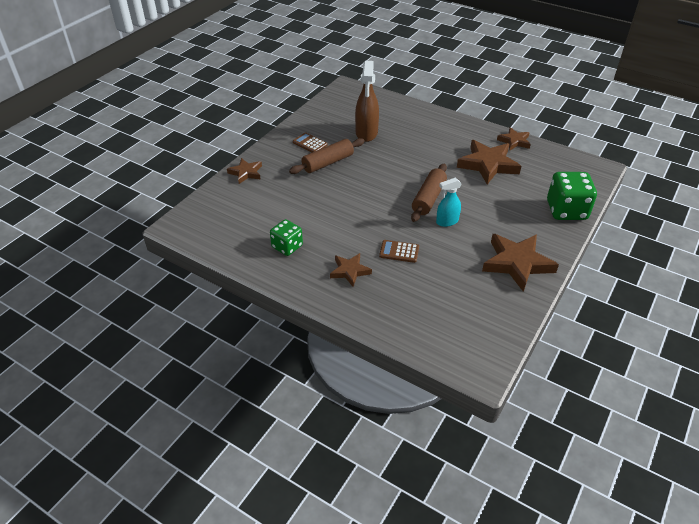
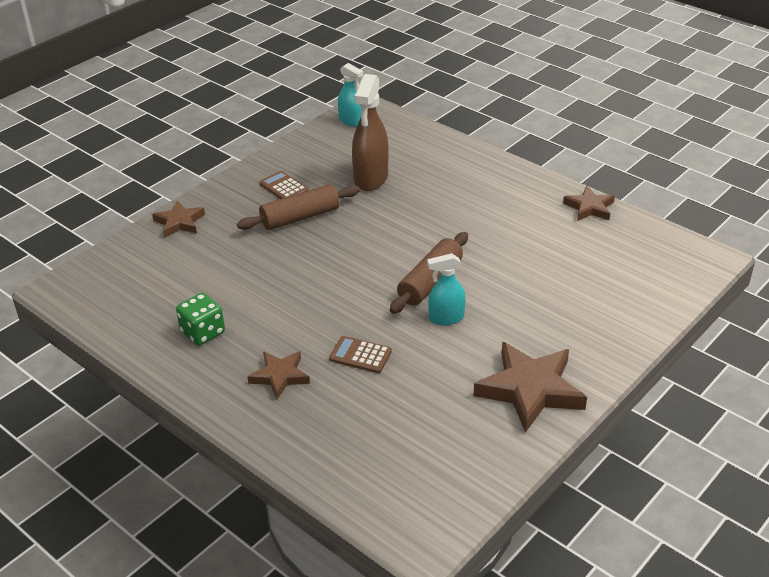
camera: 10 degrees right, 5 degrees down
(340, 96) = (351, 121): none -> turquoise spray bottle
(488, 165) = (537, 239): brown star -> none
(566, 210) = (634, 318): green dice -> none

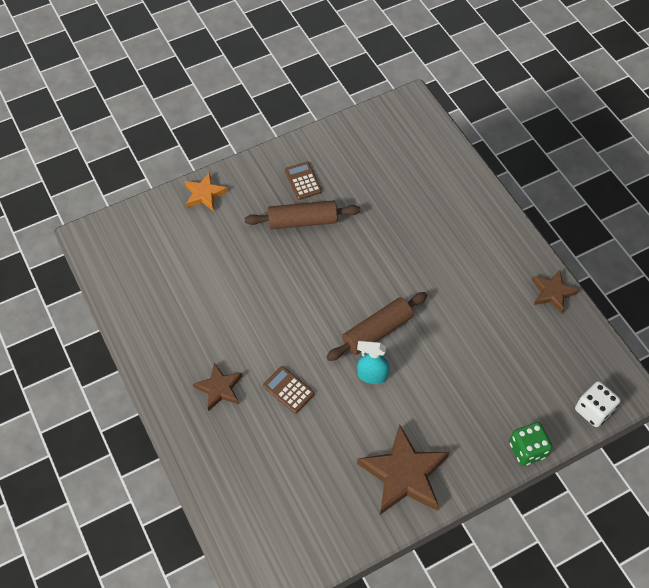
camera: 20 degrees right, 20 degrees up
(179, 222) = (204, 194): brown star -> orange star
(203, 332) = (179, 322): green dice -> green dice (527, 450)
(351, 121) = (392, 117): turquoise spray bottle -> none
(371, 178) = (379, 194): brown spray bottle -> none
(688, 283) = (593, 410): none -> white dice

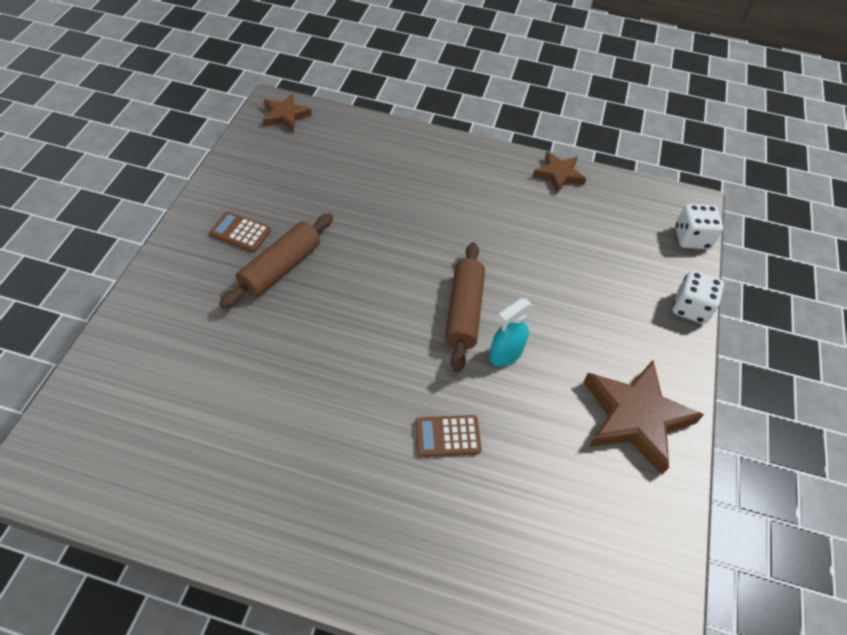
camera: 50 degrees left, 5 degrees down
(204, 194) = (140, 316): orange star -> none
(219, 388) = (377, 500): brown star -> brown star (285, 115)
(527, 450) = (690, 308): green dice -> white dice

